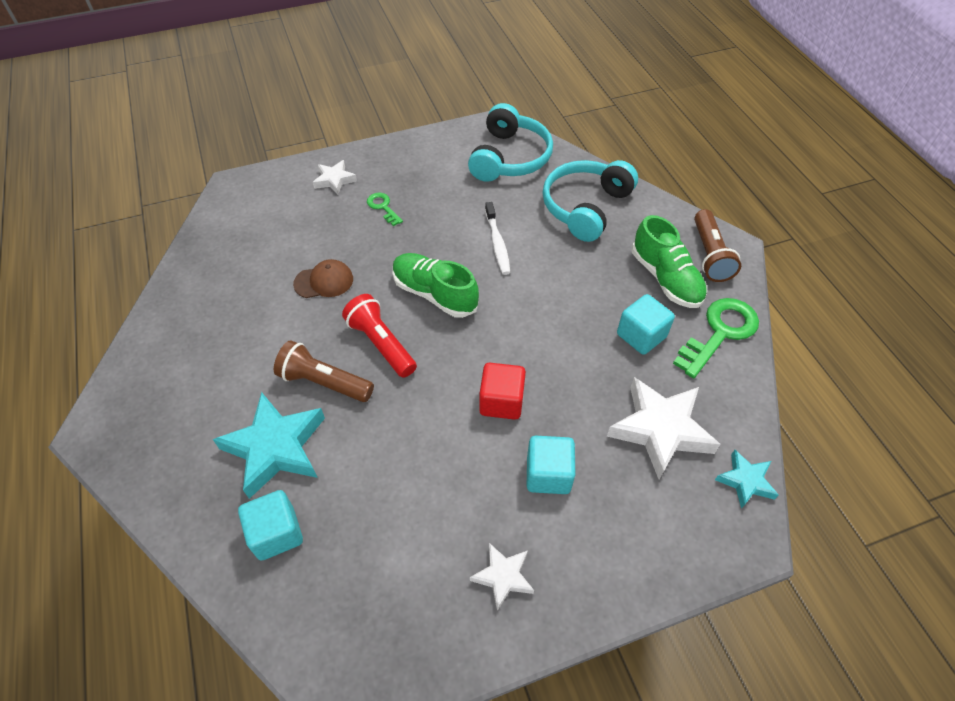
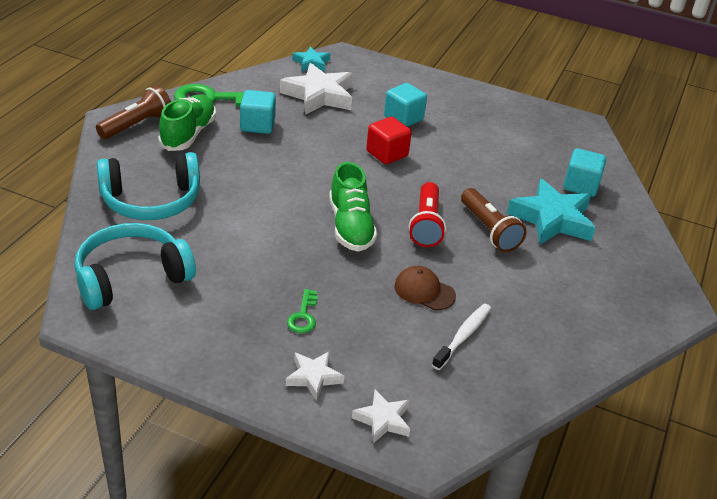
camera: 140 degrees left, 15 degrees down
(497, 243) = (256, 224): white toothbrush -> white toothbrush (463, 336)
(503, 577) = (473, 108): white star -> white star (383, 420)

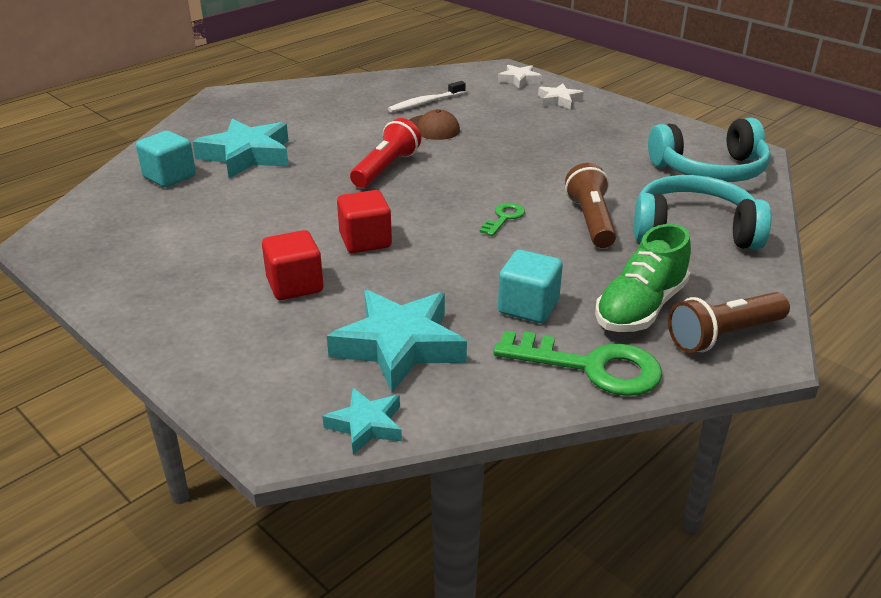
camera: 155 degrees left, 5 degrees down
(303, 316) = (552, 128): green key -> green key (504, 218)
(319, 95) = (399, 346): white star -> turquoise star
(350, 226) = (469, 177): green shoe -> none
(403, 118) = (295, 285): turquoise cube -> red cube
(489, 230) = (324, 156): brown flashlight -> brown flashlight (591, 221)

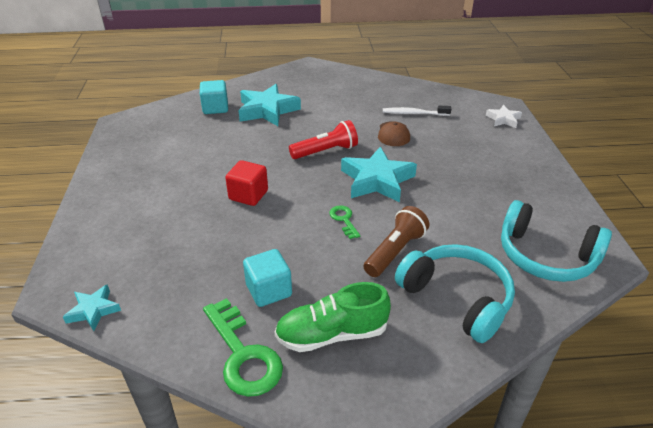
camera: 40 degrees right, 5 degrees up
(295, 285) = (179, 205): red cube -> none
(399, 346) = (172, 273): turquoise star -> turquoise star (377, 180)
(504, 218) = (344, 220): green key -> green key turned 90 degrees counterclockwise
(559, 100) = (509, 147): white star -> none
(723, 336) = (354, 392): brown flashlight -> none

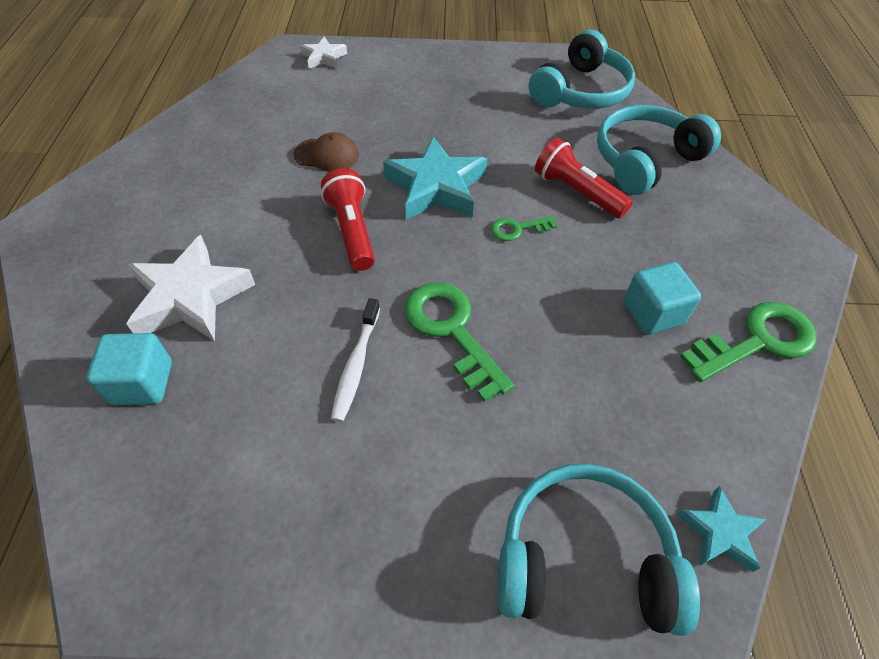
camera: 85 degrees left, 15 degrees up
(95, 250) = (584, 558): none -> turquoise headphones
(248, 195) = (451, 331): red cube -> green key
(267, 110) = (191, 297): turquoise star -> white star
(332, 334) = (711, 260): green shoe -> none
(395, 251) = (576, 192): brown flashlight -> red flashlight
(414, 113) = (278, 127): white toothbrush -> white toothbrush (356, 365)

